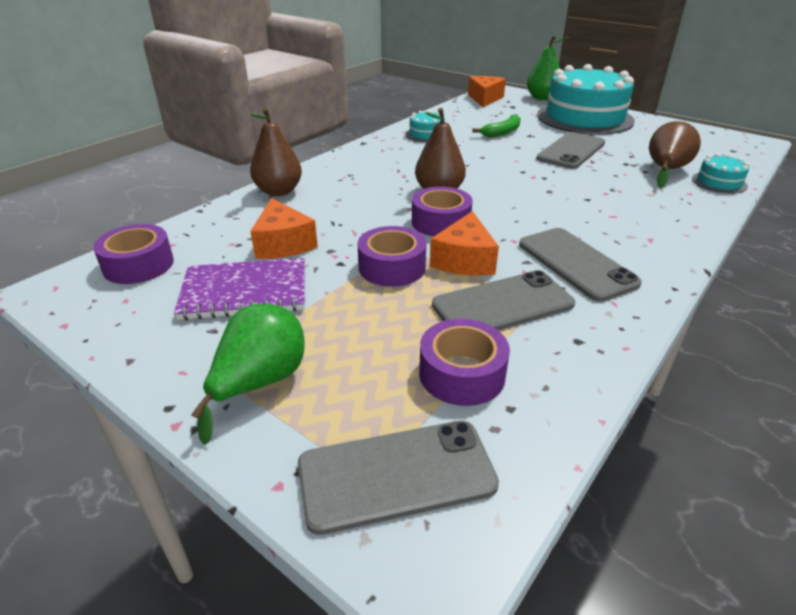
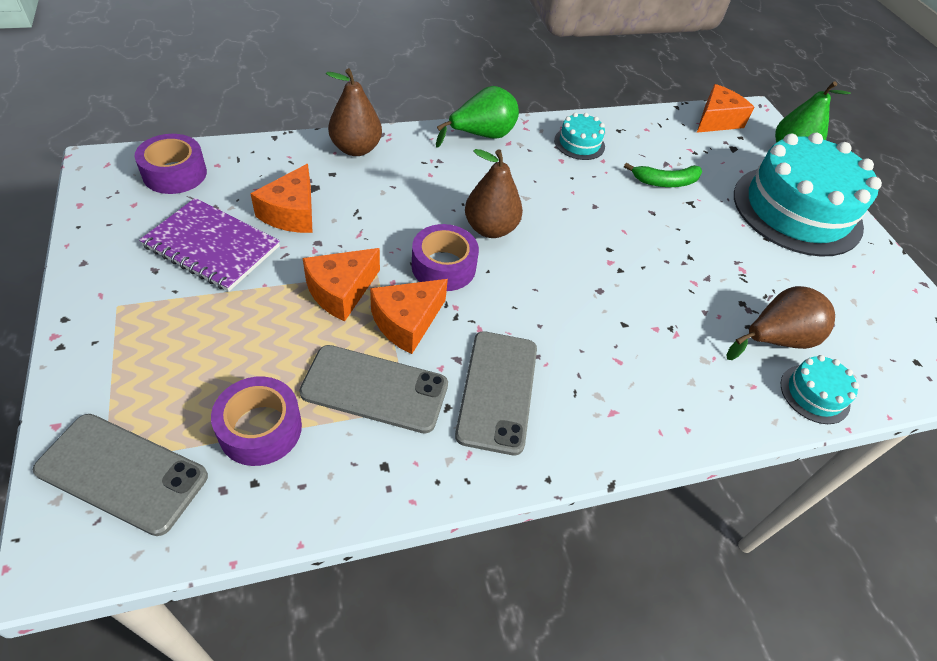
camera: 30 degrees right, 15 degrees up
(260, 383) = (131, 338): green pear -> green pear (482, 135)
(392, 267) = (341, 291): purple tape -> orange cheese
(571, 151) = (704, 250): grey phone -> none

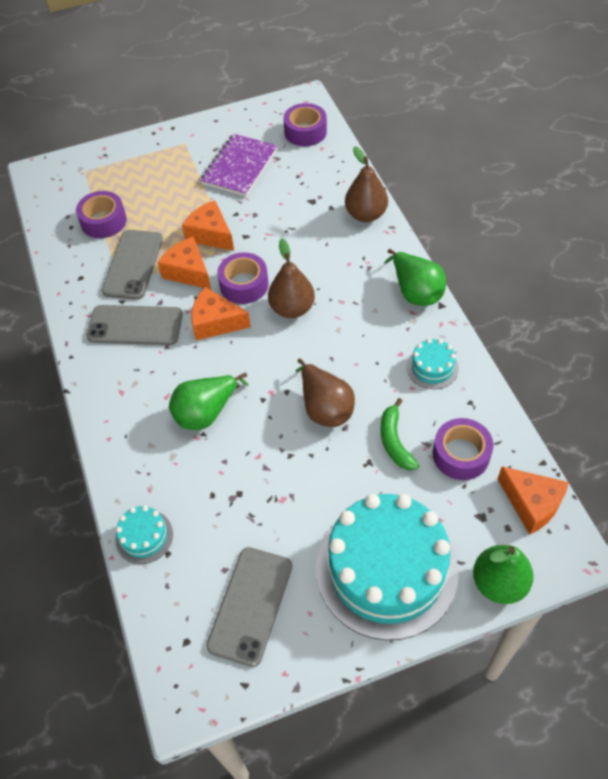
camera: 95 degrees right, 5 degrees up
(122, 473) = (77, 178): grey phone -> grey phone (250, 605)
(291, 213) = (280, 195): orange cheese -> orange cheese (215, 322)
(641, 322) = (206, 412): none -> green pear
(675, 146) = (461, 454): none -> purple tape
(775, 340) = (199, 515): brown pear -> brown pear (325, 407)

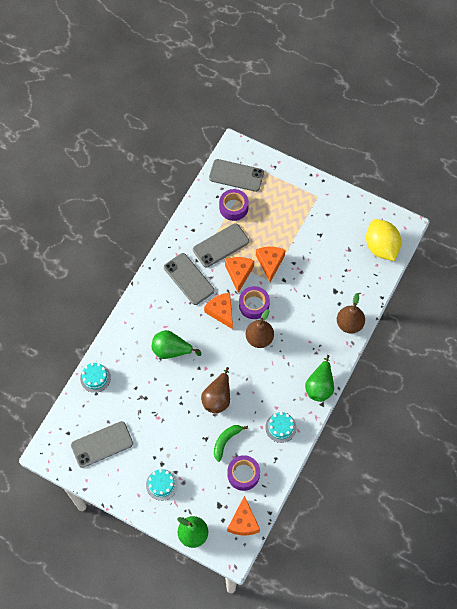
camera: 45 degrees right, 10 degrees up
(70, 193) = (236, 175): none -> grey phone
(240, 167) = (326, 237): purple notebook -> none
(305, 132) = (381, 247): purple tape -> yellow lemon
(386, 569) = (161, 484): turquoise cake -> turquoise cake, size x0.42

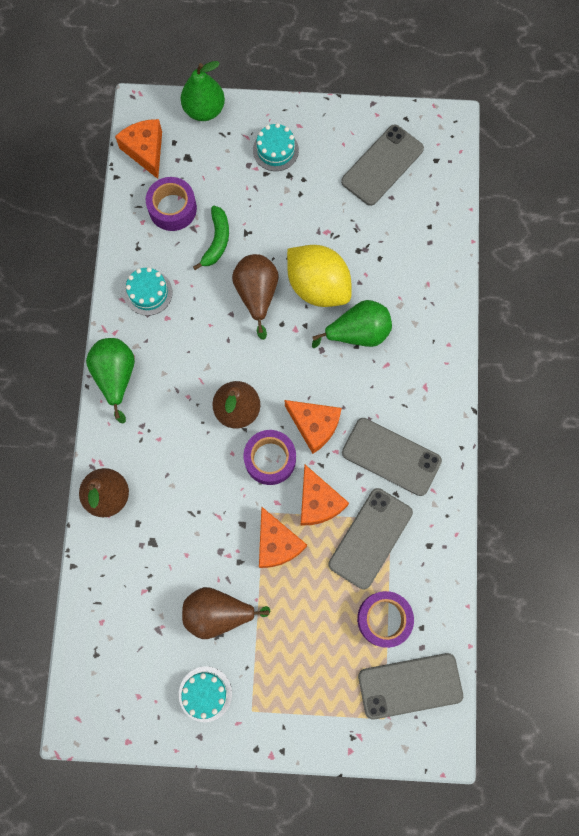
camera: 155 degrees right, 10 degrees up
(95, 378) = (443, 247): turquoise cake -> turquoise cake (205, 694)
(315, 244) = (218, 613): none -> brown pear
(381, 247) = (105, 660): yellow lemon -> yellow lemon (318, 286)

